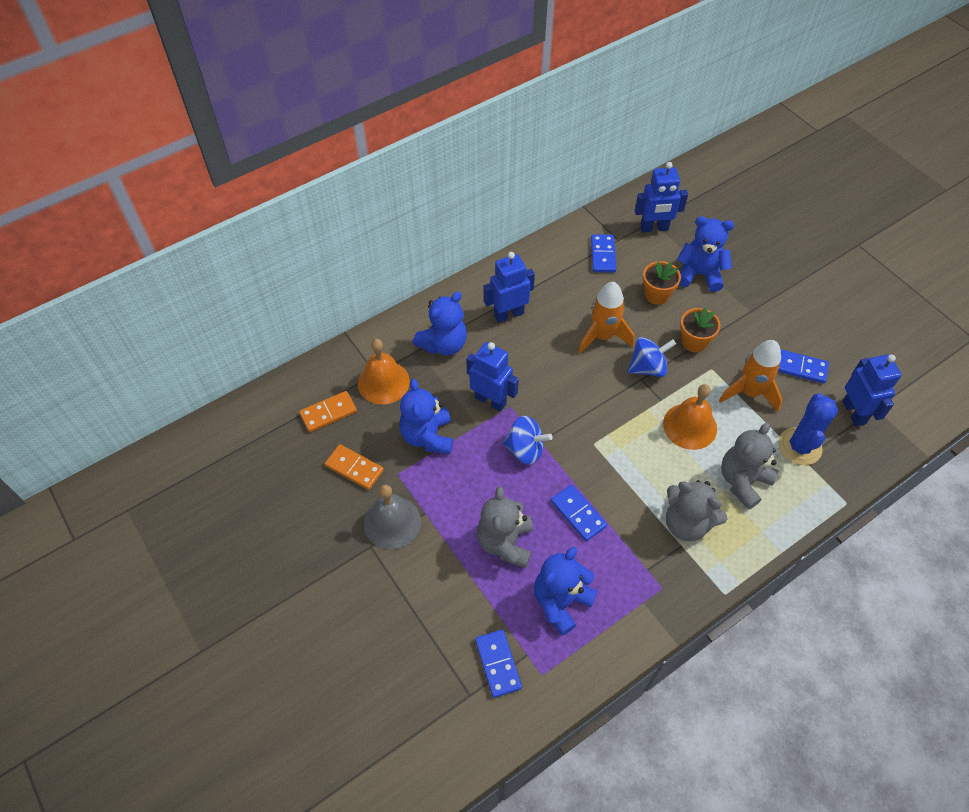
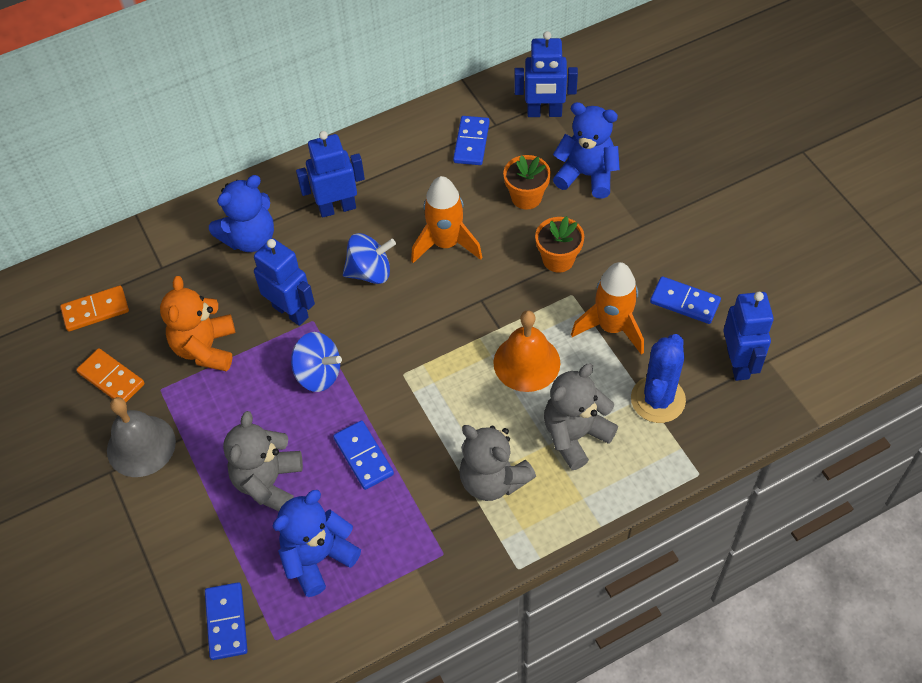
camera: 10 degrees right, 0 degrees up
(383, 382) = (168, 279): orange bell -> none
(427, 436) = (206, 348): blue teddy bear -> orange teddy bear
(648, 368) = (492, 287): blue spinning top -> blue spinning top (370, 272)

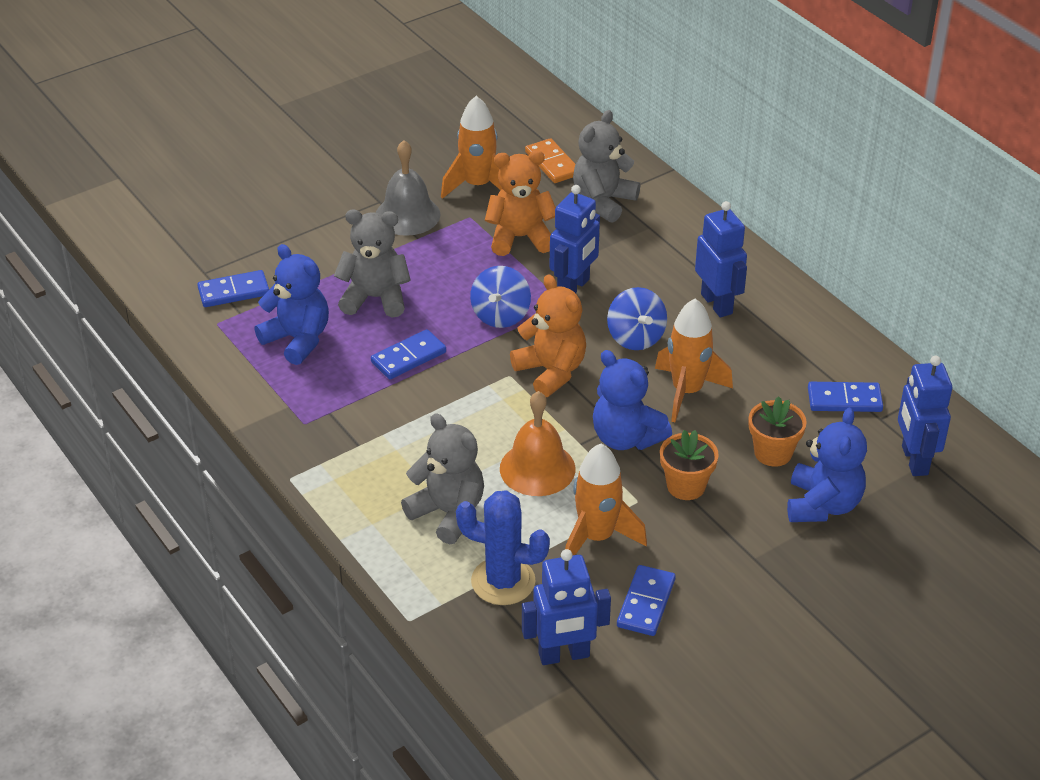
camera: 80 degrees right, 15 degrees down
(111, 378) = (478, 186): orange domino -> orange rocket
(250, 238) = (660, 248): blue teddy bear -> blue teddy bear (626, 438)
(404, 340) = (551, 371): none -> orange teddy bear
(492, 480) = (389, 452): grey teddy bear -> grey teddy bear (603, 202)

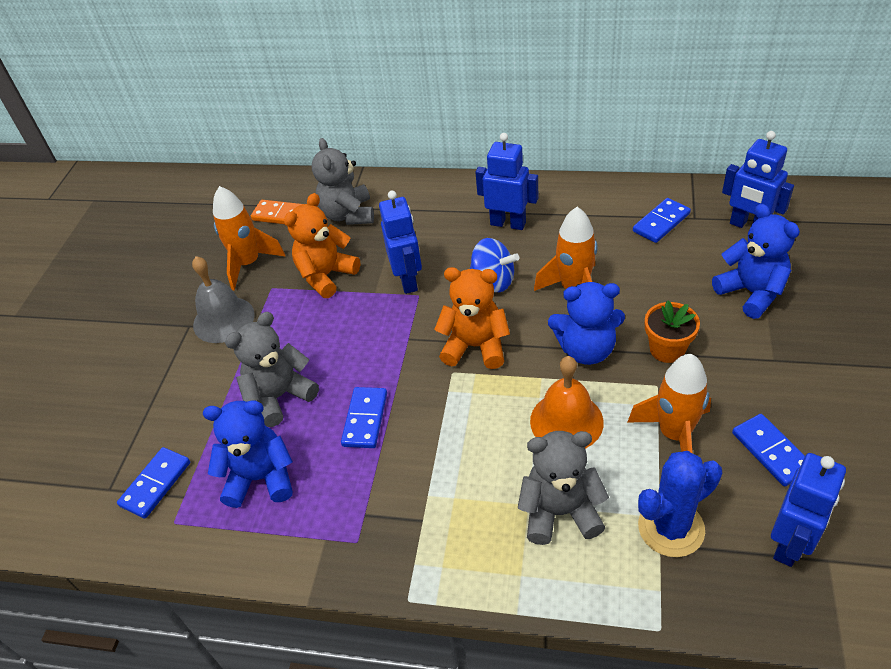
camera: 40 degrees left, 5 degrees up
(501, 315) = (387, 336): blue spinning top -> none
(773, 453) = (677, 285): orange flower pot -> none

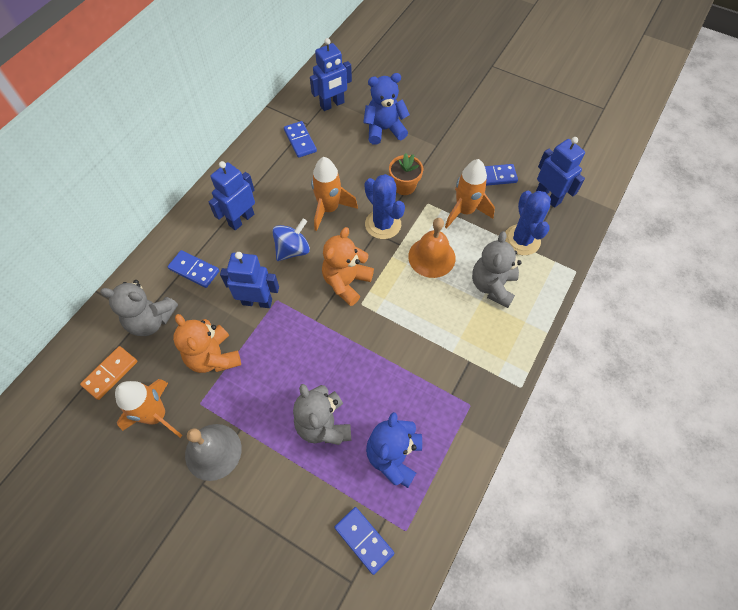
camera: 75 degrees left, 15 degrees up
(365, 419) = (374, 371): blue domino -> blue domino (194, 270)
(586, 350) = (383, 224): blue teddy bear -> blue cactus

